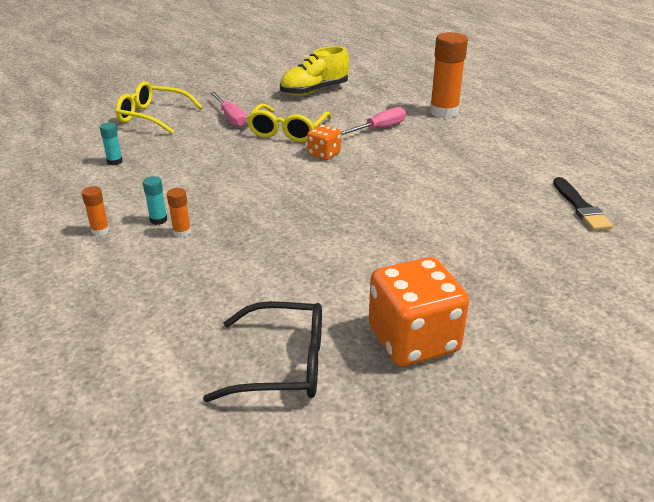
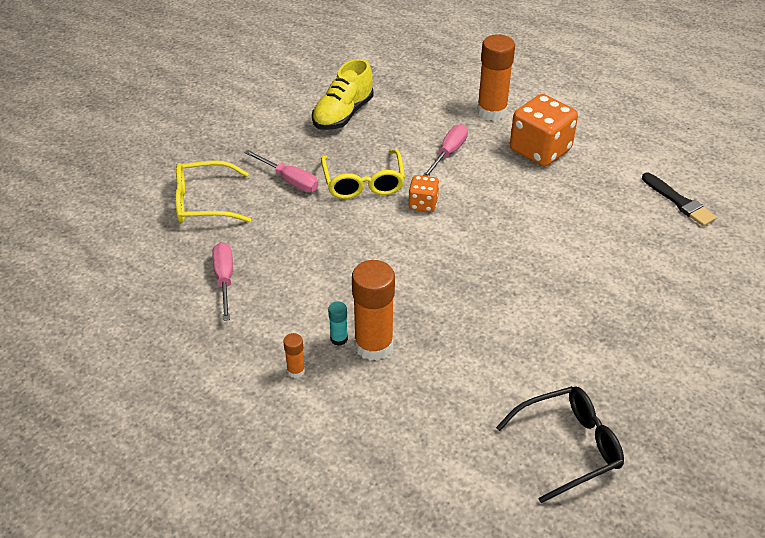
camera: 25 degrees left, 10 degrees up
(115, 161) = (224, 279): turquoise glue stick -> pink screwdriver
(182, 232) = (374, 345): orange glue stick -> orange glue stick, size x2.20
(413, 340) = (644, 386): orange dice -> orange dice (540, 150)

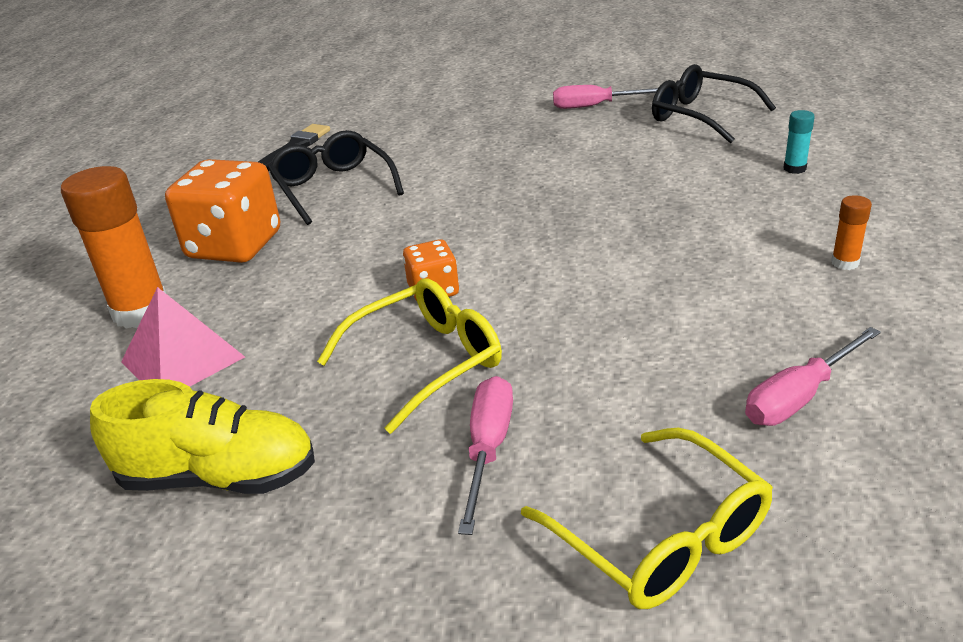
camera: 115 degrees left, 10 degrees down
(339, 339) = (756, 256): turquoise glue stick -> turquoise glue stick (794, 168)
(374, 345) = (731, 231): orange glue stick -> none
(435, 117) = (182, 359): none -> pink pyramid
(448, 153) = (287, 312): pink screwdriver -> pink screwdriver (595, 106)
(592, 203) = (333, 187): none -> black glasses

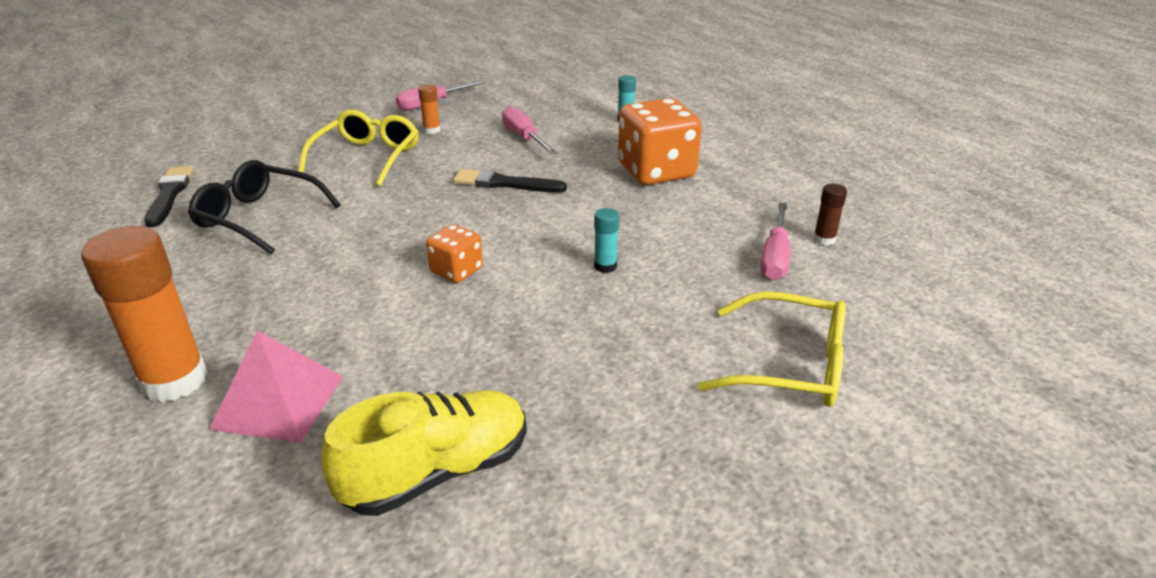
camera: 40 degrees left, 0 degrees up
(234, 246) = (211, 293): orange dice -> orange dice (656, 171)
(427, 361) = (512, 322): yellow glasses -> yellow glasses (367, 157)
(488, 449) = (627, 361): pink screwdriver -> pink screwdriver (524, 138)
(575, 211) = (505, 183): none -> black brush
(580, 336) = (605, 266): none -> turquoise glue stick
(700, 116) = (523, 97): black glasses -> none
(845, 263) = (717, 171): orange glue stick -> orange glue stick (432, 130)
(899, 398) = (824, 239): none -> brown glue stick

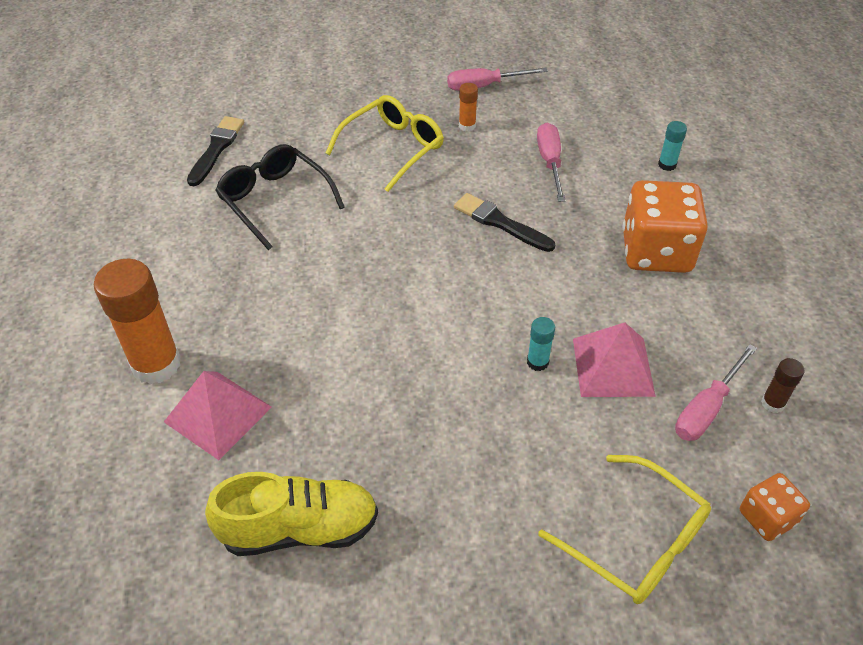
camera: 25 degrees right, 15 degrees up
(456, 271) = (407, 322): orange dice -> orange dice (767, 517)
(675, 251) = (613, 367): none -> pink pyramid

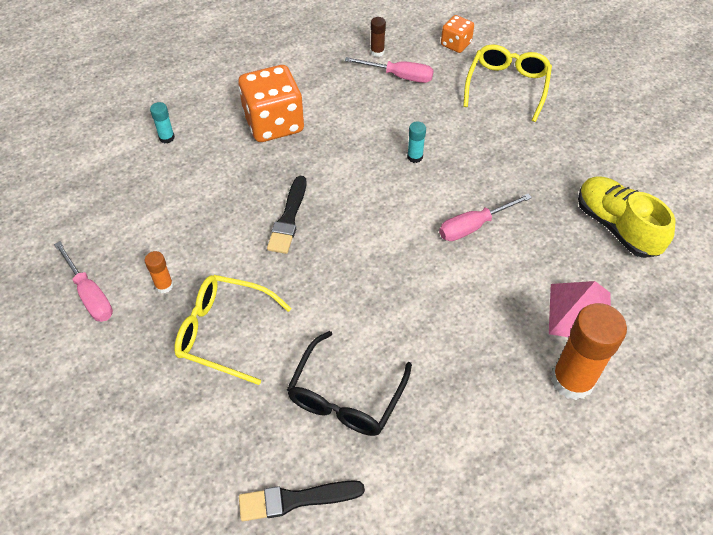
camera: 115 degrees left, 5 degrees up
(550, 162) = (195, 209): pink screwdriver -> pink screwdriver (474, 226)
(613, 367) = (394, 121): pink pyramid -> none

